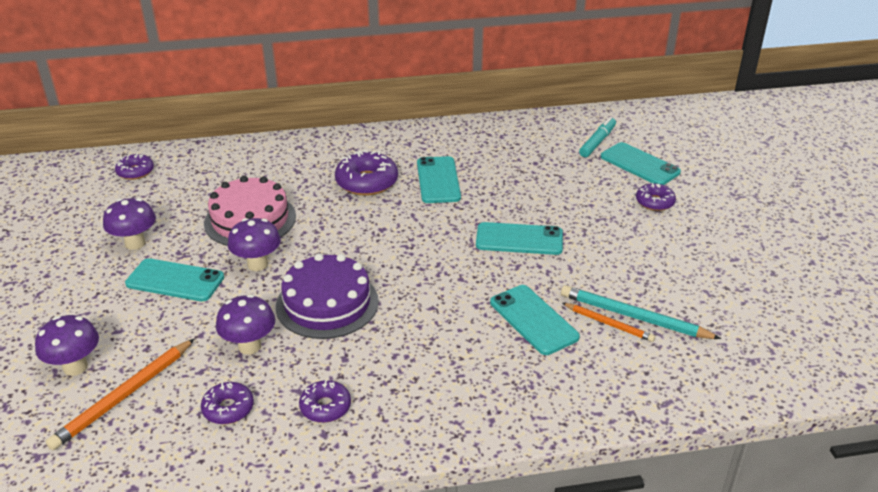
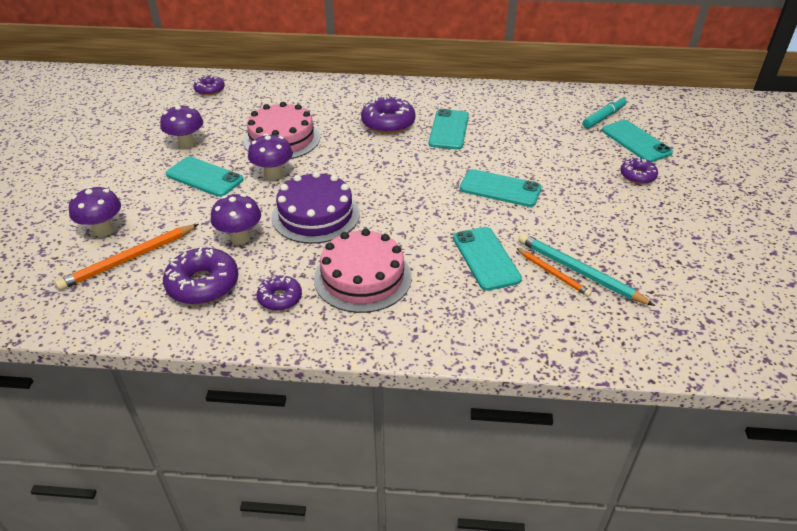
camera: 15 degrees right, 5 degrees up
(228, 408) = (203, 284): purple donut -> purple donut, size x1.67
(409, 366) = (362, 277): none -> pink cake

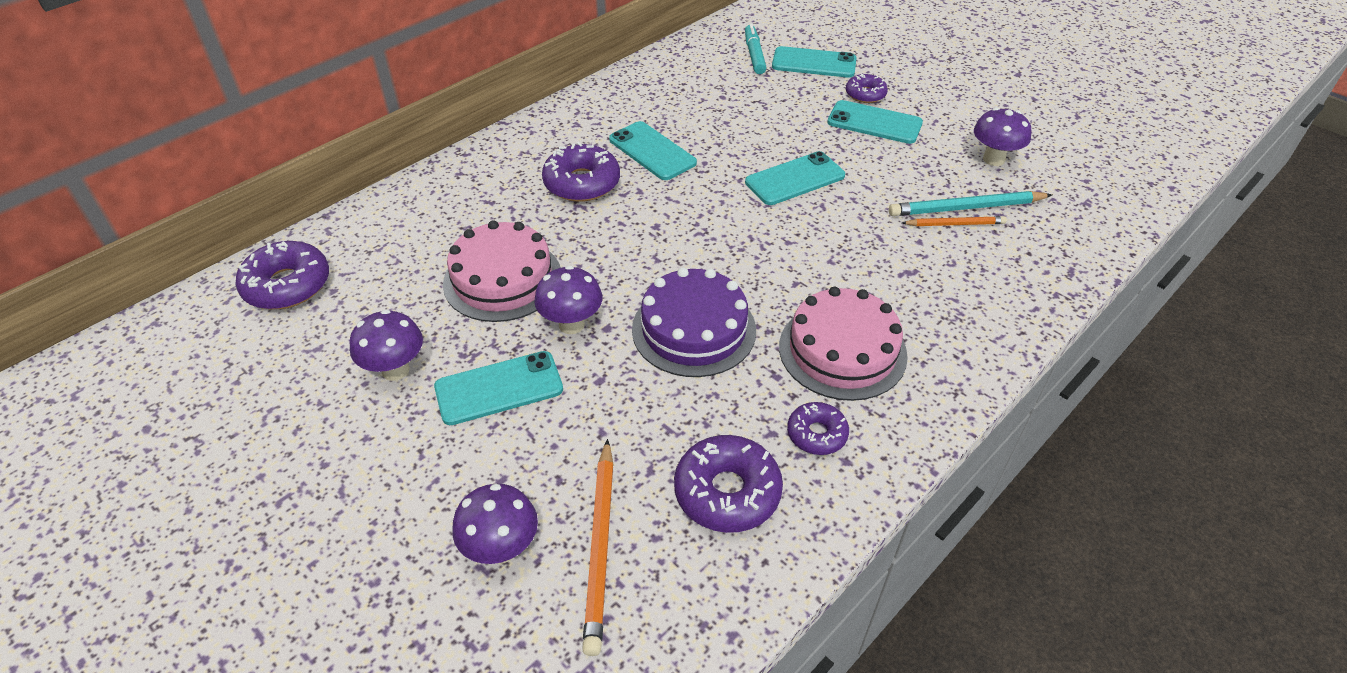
camera: 50 degrees left, 5 degrees up
(210, 90) = (287, 285): purple donut -> purple donut, size x1.67
(240, 238) = (669, 415): purple mushroom -> purple mushroom (993, 159)
(485, 258) = (893, 251): turquoise phone -> turquoise phone (874, 123)

